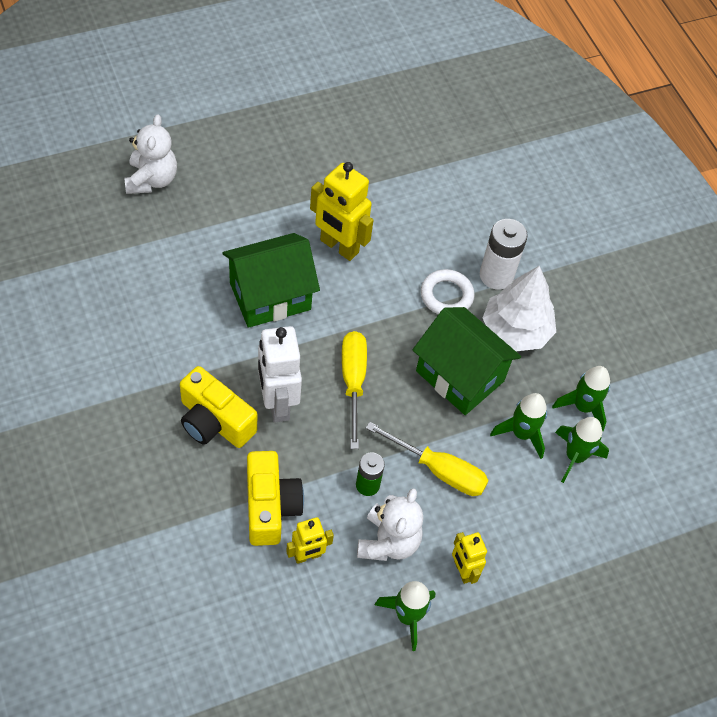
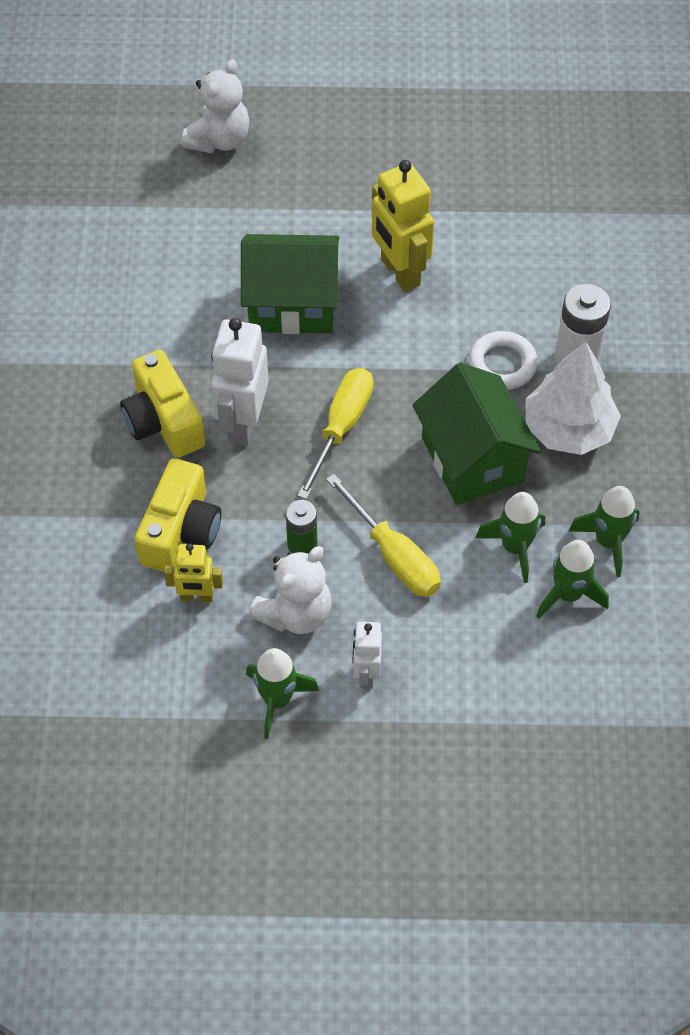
camera: 30 degrees right, 0 degrees up
(462, 571) = (366, 674): yellow robot -> white robot

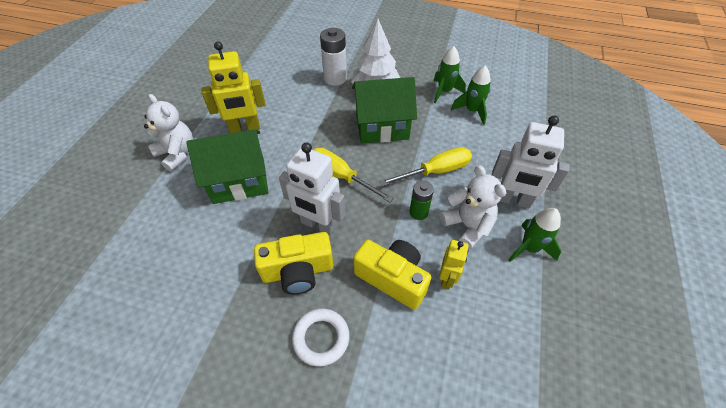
camera: 75 degrees left, 5 degrees down
(219, 140) = (81, 192): white teddy bear -> white teddy bear (177, 154)
(292, 304) = (239, 181): green house -> green house turned 60 degrees clockwise
(366, 674) = (513, 200): white robot -> white robot, size x1.75
(502, 364) = (326, 103): white ring -> white ring (321, 338)
(515, 547) = (441, 123): green rocket -> none

